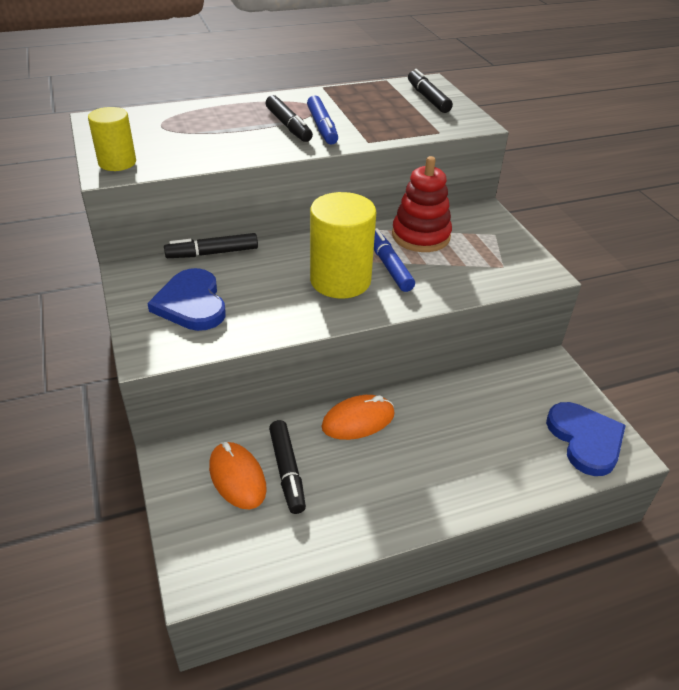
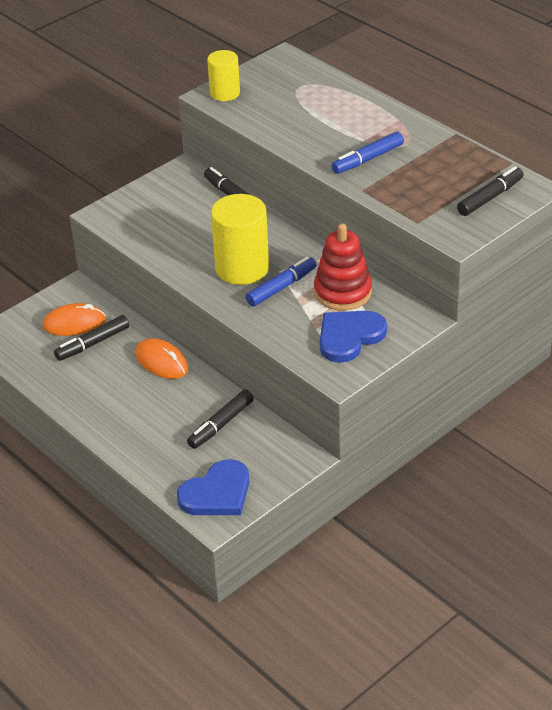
camera: 70 degrees right, 0 degrees up
(191, 303) = (164, 211): blue heart -> blue heart (349, 337)
(237, 478) = (74, 323): orange mouse -> orange mouse turned 45 degrees clockwise
(288, 126) = (354, 142): black marker -> black marker (221, 424)

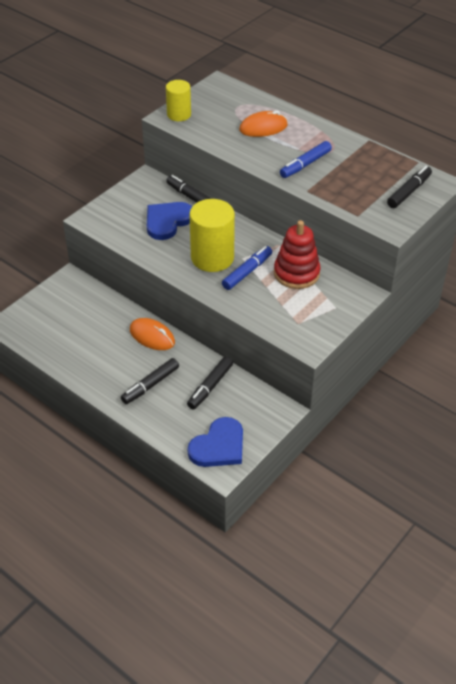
camera: 10 degrees left, 5 degrees up
(74, 323) = (75, 308): orange mouse -> orange mouse (263, 128)
(93, 343) = (93, 324): black marker -> black marker (150, 385)
(349, 337) = (310, 311): blue heart -> blue heart (167, 221)

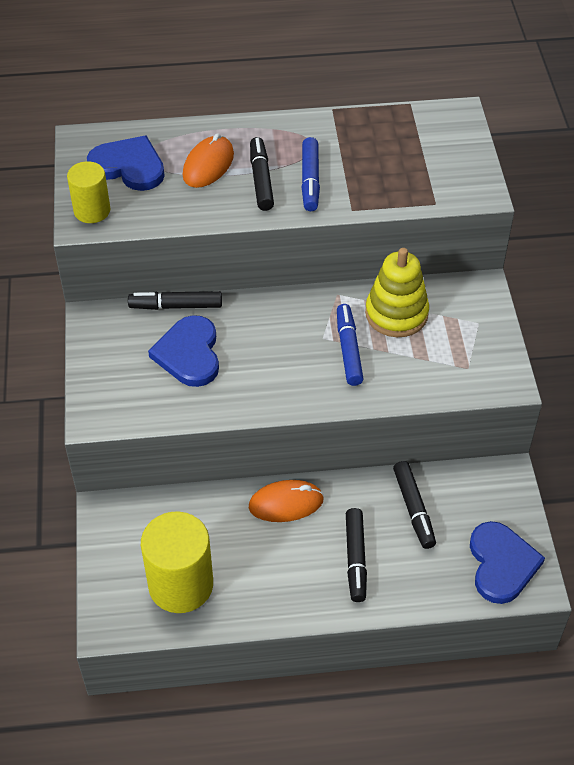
camera: 45 degrees left, 5 degrees up
(212, 258) = (293, 360): yellow cylinder -> yellow cylinder (181, 585)
(224, 106) = (129, 166): none -> blue heart
(296, 273) = (396, 314): red stacking toy -> yellow stacking toy
(408, 192) = (445, 143): black marker -> black marker (261, 180)

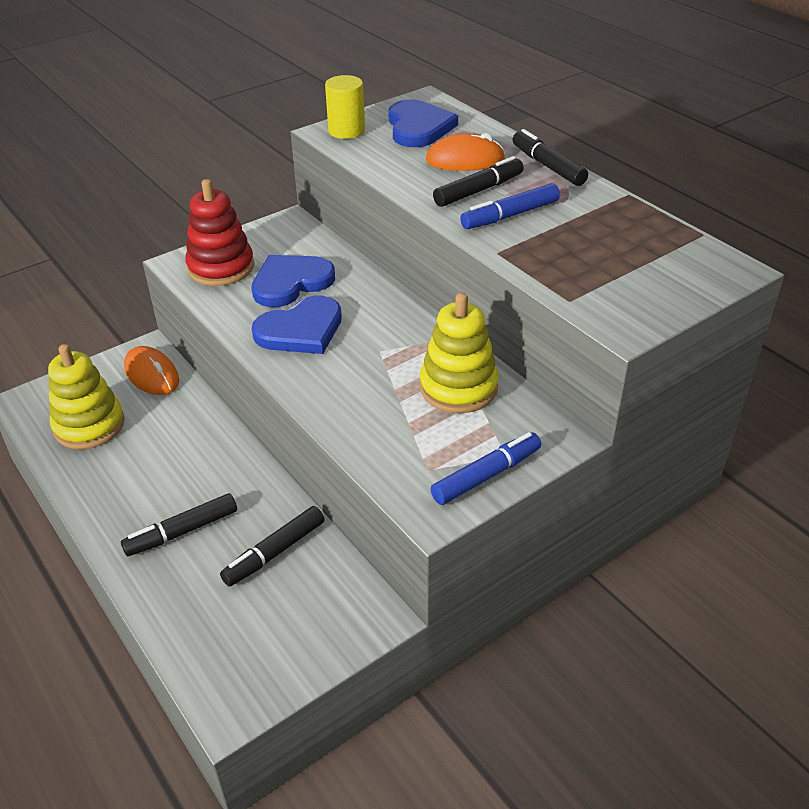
camera: 60 degrees right, 10 degrees down
(126, 391) = (221, 267): none -> red stacking toy
(176, 306) = (342, 255): black marker -> black marker (548, 166)
(181, 585) = (89, 425): yellow cylinder -> yellow stacking toy
(286, 503) = (222, 454): orange mouse -> orange mouse (152, 374)
(348, 350) = (378, 373): blue marker -> blue marker (486, 475)
(501, 564) = (243, 662): blue heart -> blue heart (301, 330)

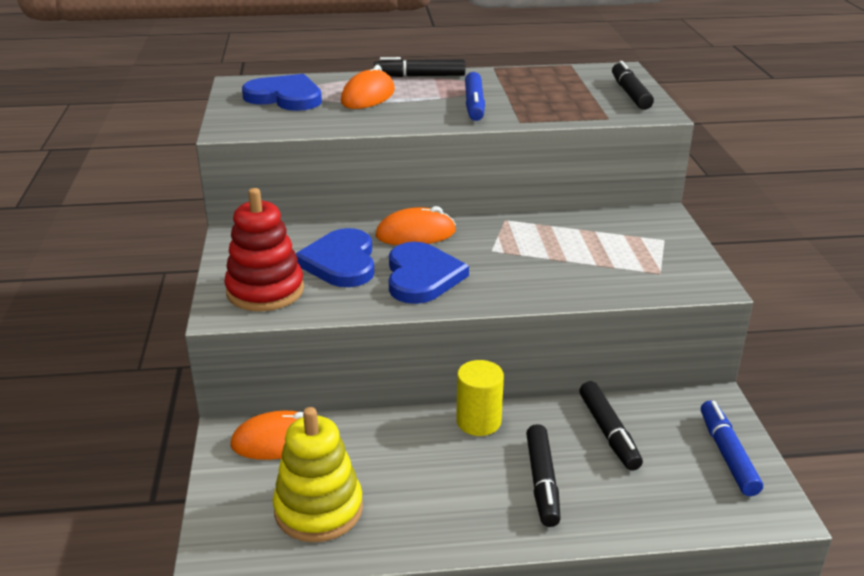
camera: 60 degrees left, 10 degrees down
(346, 131) = (242, 122): yellow cylinder -> yellow cylinder (478, 421)
(371, 300) = (415, 234): none -> orange mouse
(458, 387) = (572, 233): yellow stacking toy -> none
(478, 190) = (422, 104): black marker -> black marker (630, 94)
(486, 475) = (683, 253): blue marker -> blue marker (727, 455)

